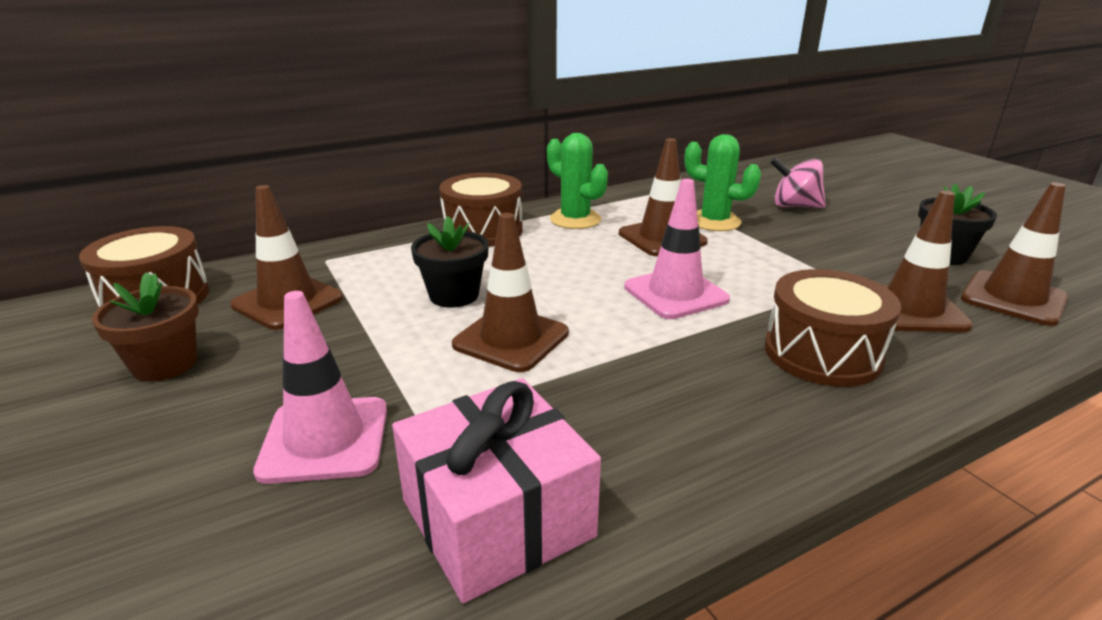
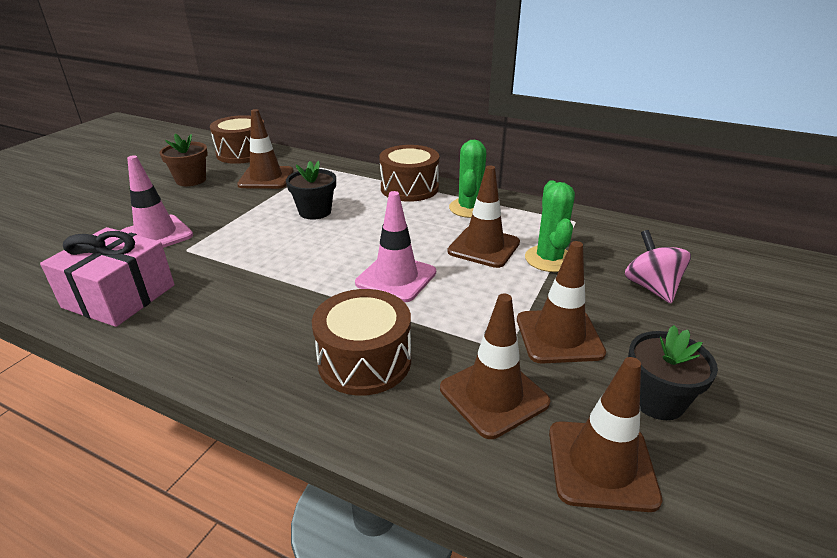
camera: 55 degrees right, 5 degrees up
(511, 339) = (281, 244): brown traffic cone -> brown traffic cone (559, 336)

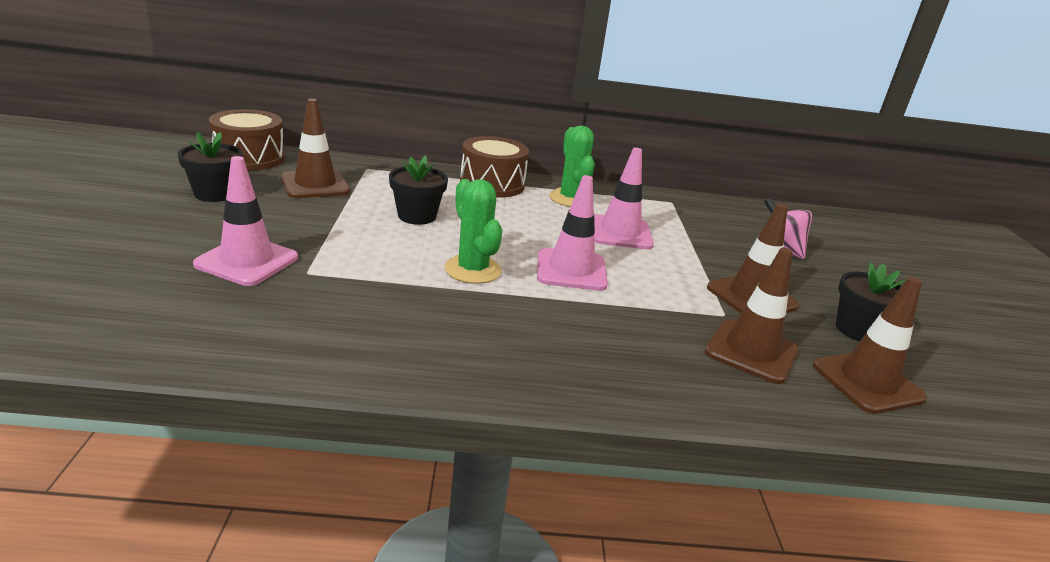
camera: 30 degrees left, 5 degrees down
(119, 296) = (283, 334): pink gift -> none
(191, 180) = (215, 194): brown flower pot -> black flower pot
(364, 361) = (622, 346): brown drum -> none
(484, 247) = (620, 233): brown traffic cone -> pink traffic cone
(549, 259) = (683, 236): green cactus -> green cactus (472, 270)

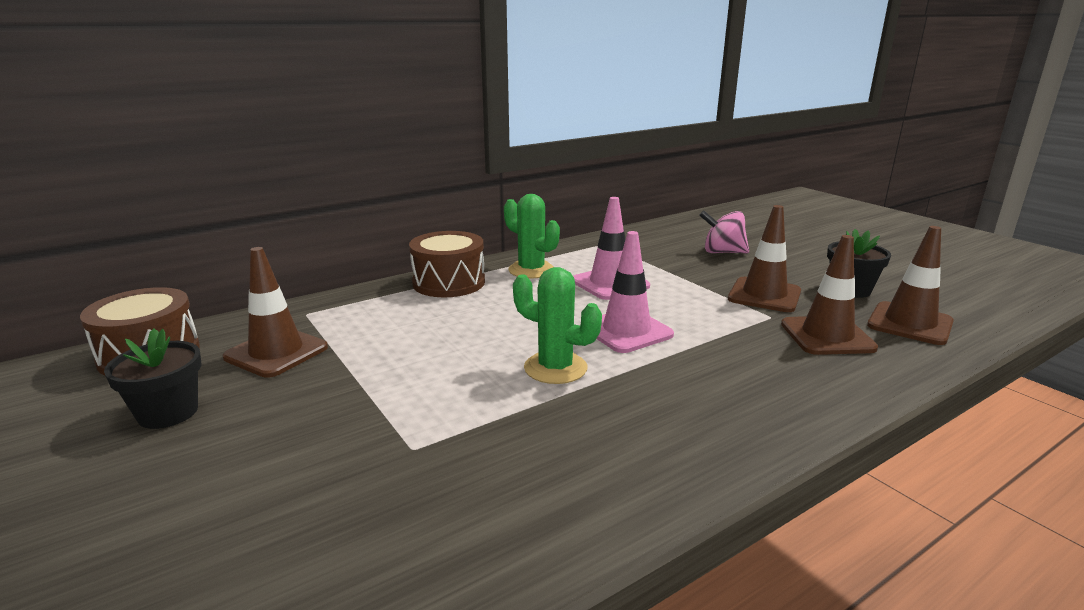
camera: 30 degrees left, 5 degrees down
(247, 261) = (328, 470): pink traffic cone -> none
(417, 216) = (429, 340): black flower pot -> none

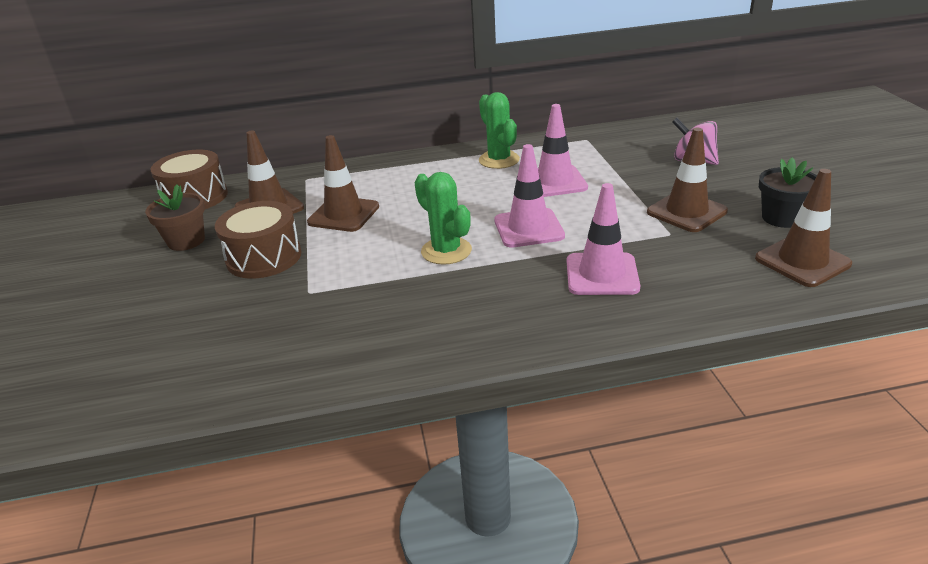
camera: 25 degrees right, 10 degrees up
(168, 413) = (186, 241): black flower pot -> brown flower pot
(449, 282) = (424, 164): brown drum -> brown drum (264, 257)
(748, 365) = (602, 274): none -> pink traffic cone
(827, 336) = (703, 260): brown traffic cone -> brown traffic cone (344, 214)

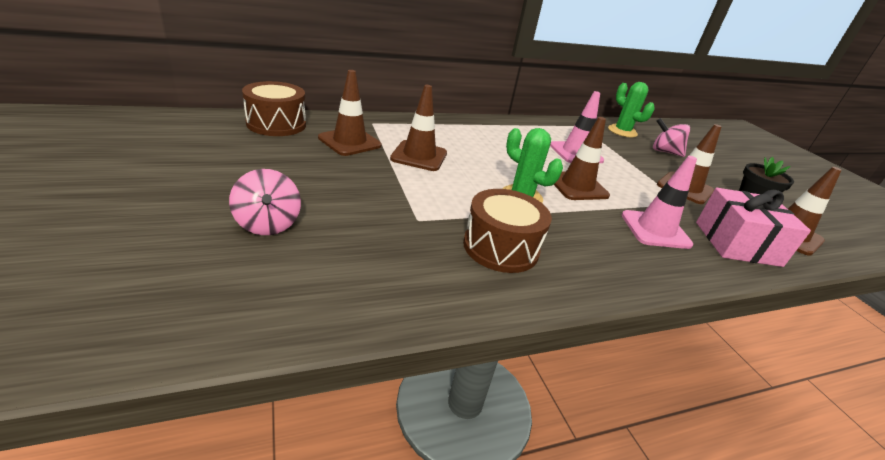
camera: 15 degrees left, 0 degrees up
(151, 313) = (268, 224): none -> pink spinning top
(186, 241) = (281, 160): brown flower pot -> none
(264, 257) = (362, 183): brown drum -> brown drum (500, 247)
(499, 160) = (524, 131): green cactus -> green cactus (622, 131)
(528, 228) = (577, 186): pink traffic cone -> brown traffic cone
(710, 281) = (737, 243): none -> pink gift

